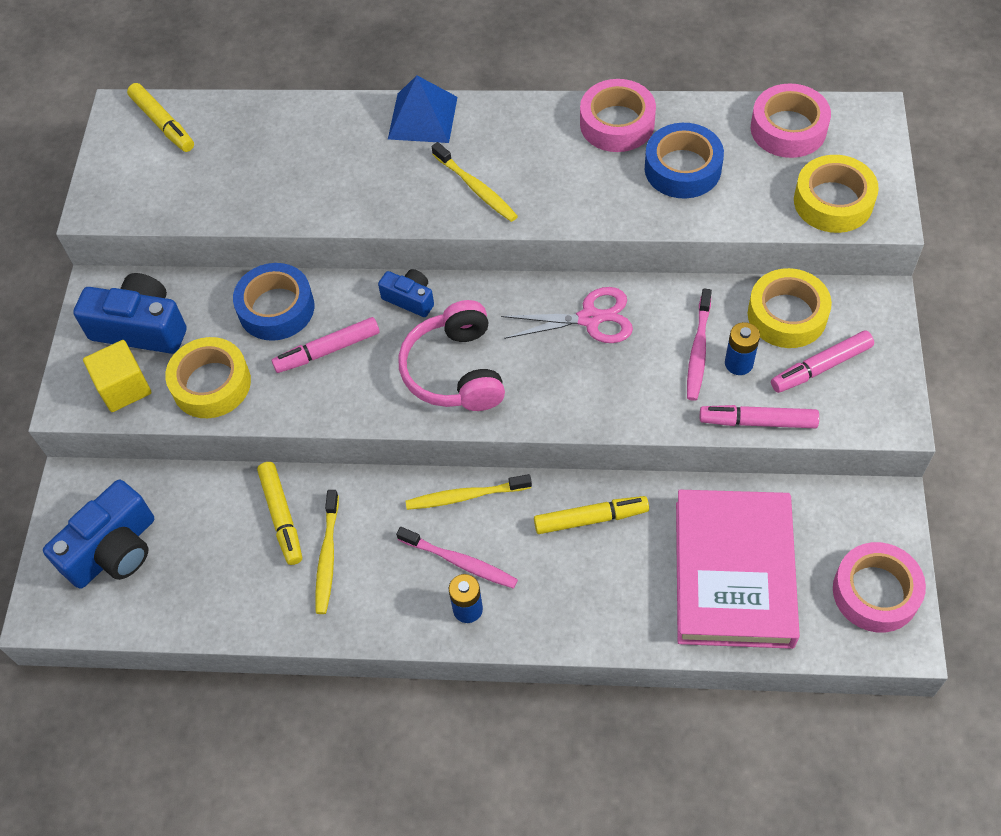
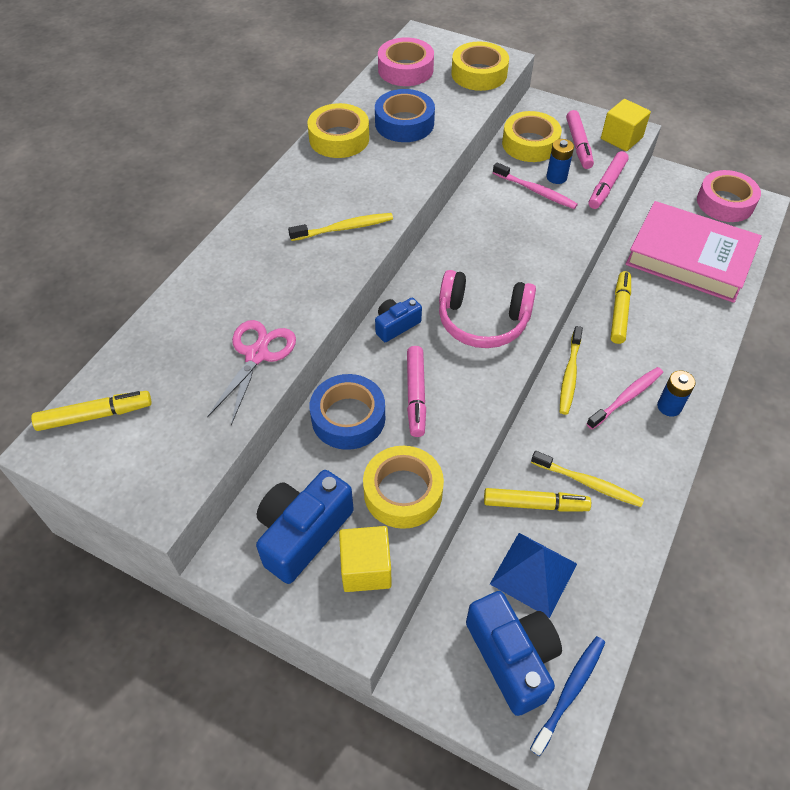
camera: 70 degrees left, 5 degrees down
(96, 607) = (570, 692): none -> blue toothbrush
(423, 118) = (246, 235): blue pyramid -> blue pyramid (533, 573)
(590, 319) = (478, 232): pink scissors -> pink scissors (257, 355)
(617, 123) = (339, 138): pink tape -> yellow tape
(869, 411) = (621, 138): none -> yellow cube

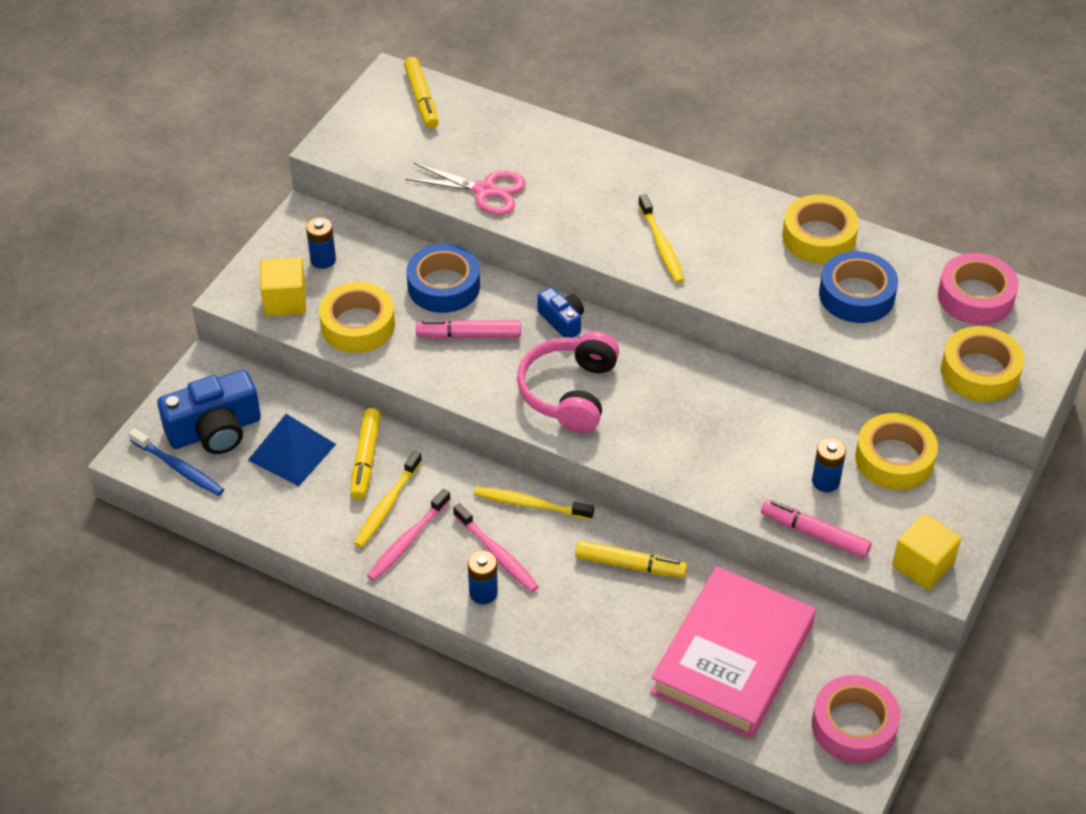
camera: 90 degrees right, 5 degrees down
(303, 533) = (323, 260): blue camera -> blue battery
(536, 191) = (795, 457): pink toothbrush -> pink toothbrush (407, 541)
(578, 144) = (900, 513): pink marker -> none

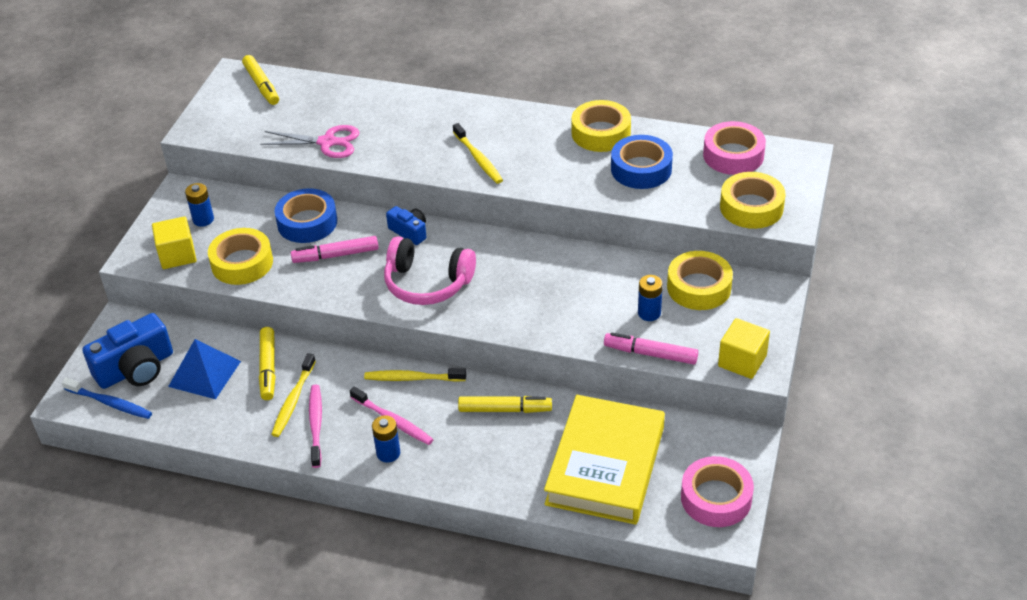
camera: 10 degrees left, 5 degrees down
(407, 541) = (316, 425): pink toothbrush -> pink toothbrush turned 150 degrees clockwise
(569, 392) = (427, 283): pink headphones -> pink headphones turned 75 degrees counterclockwise
(732, 658) = (605, 465): pink book -> yellow book

